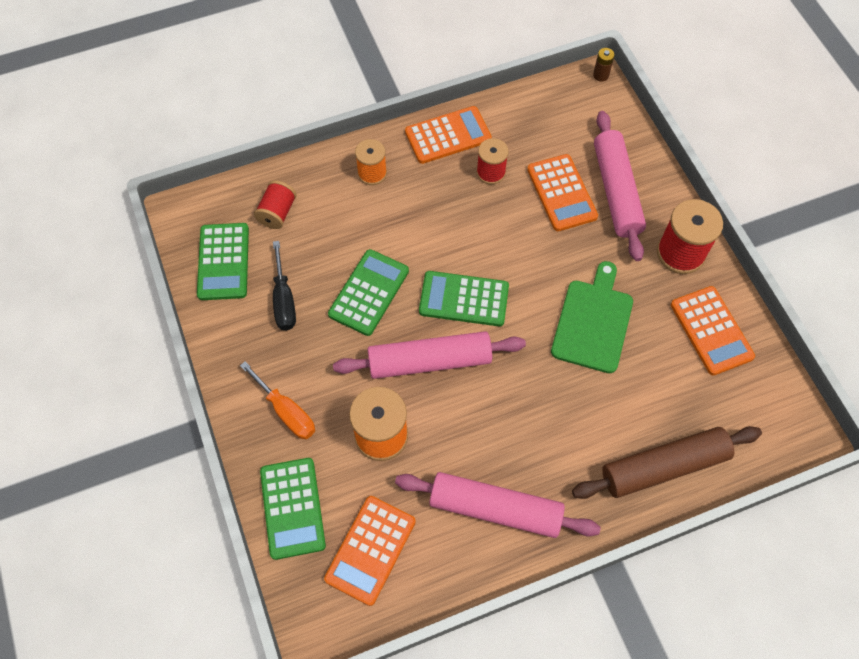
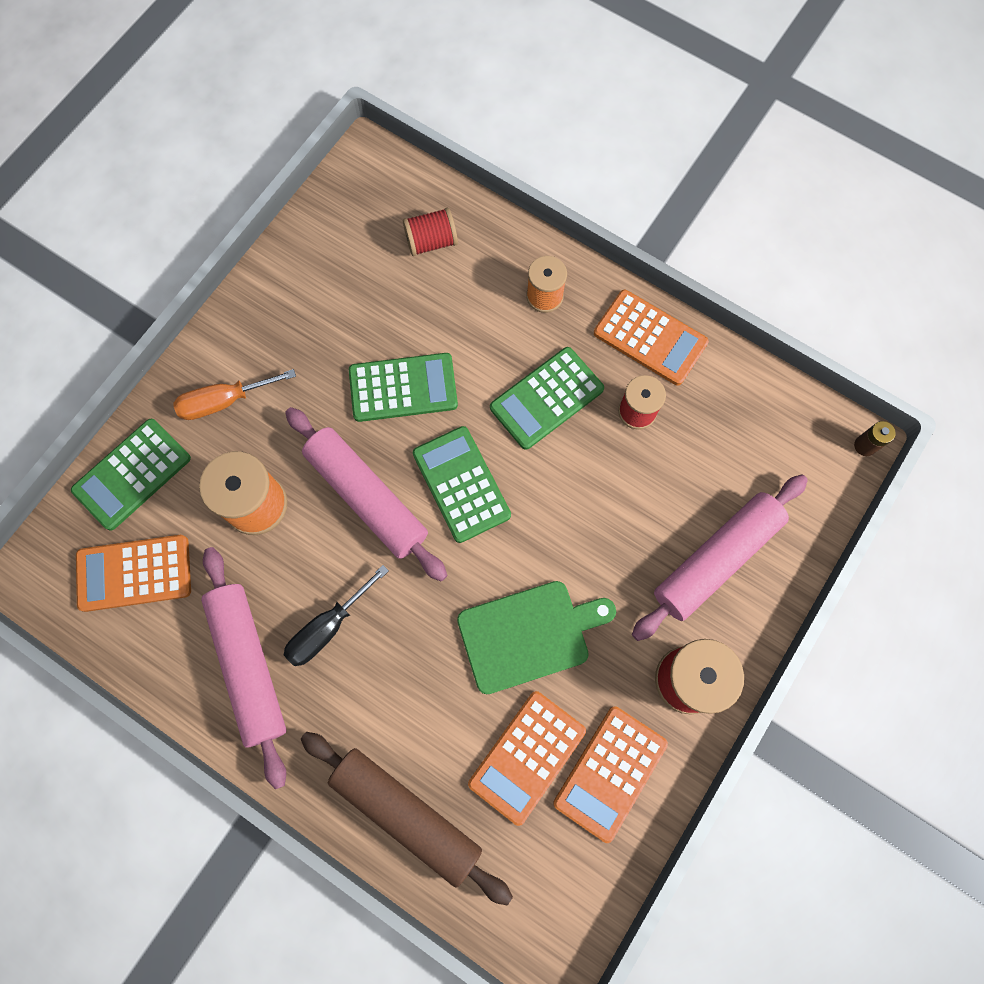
camera: 55 degrees right, 10 degrees up
(224, 262) = (342, 234): green calculator -> green calculator (547, 398)
(284, 300) = (339, 316): black screwdriver -> black screwdriver (328, 627)
(286, 411) = (224, 401): orange screwdriver -> orange screwdriver turned 60 degrees clockwise
(562, 193) = (668, 502): orange calculator -> orange calculator (527, 757)

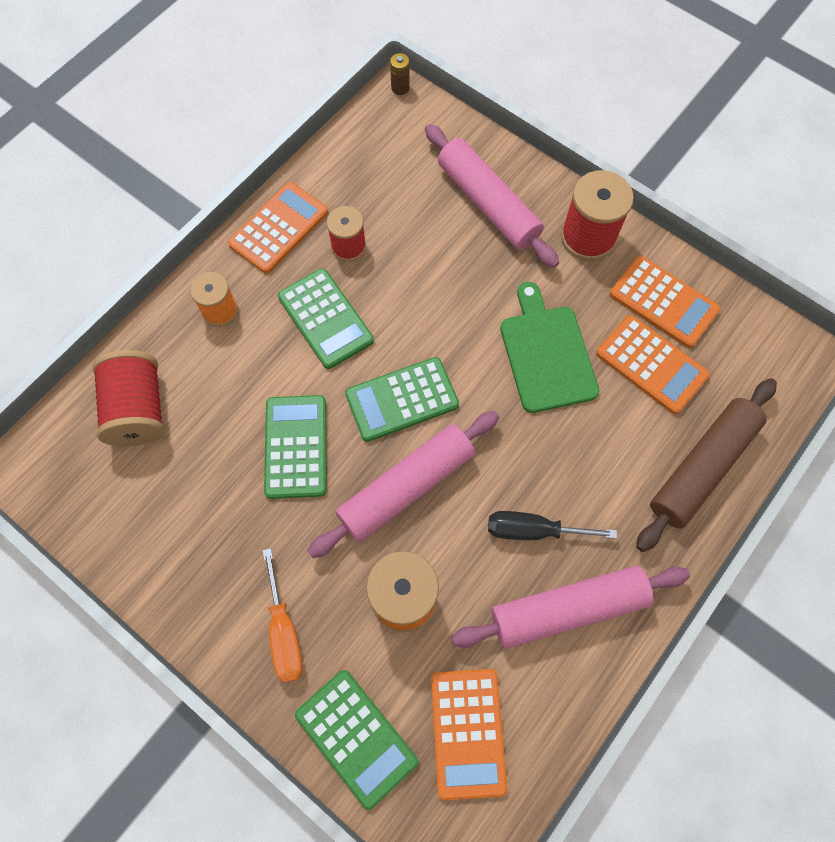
camera: 85 degrees left, 5 degrees down
(328, 627) = (533, 530): black screwdriver -> black screwdriver turned 135 degrees clockwise
(431, 242) = (138, 409): red spool -> red spool, size x1.59

